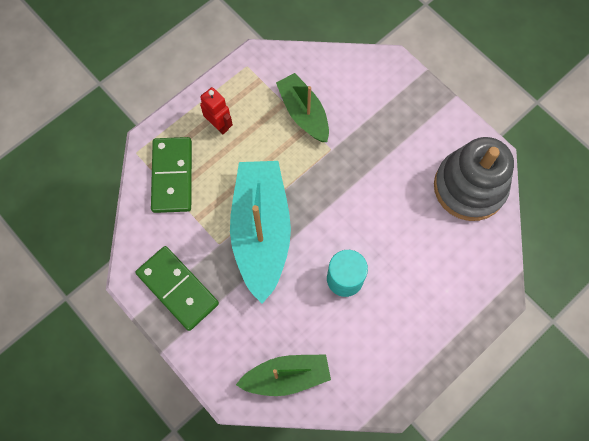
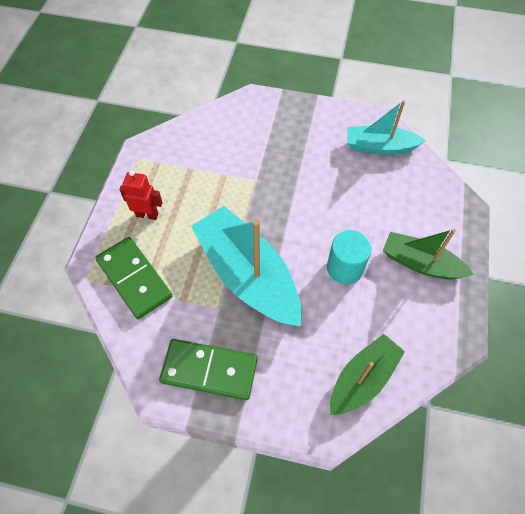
camera: 35 degrees left, 10 degrees down
(303, 113) = (212, 167): green boat -> green boat (420, 263)
(469, 187) = (379, 147): grey stacking toy -> turquoise boat

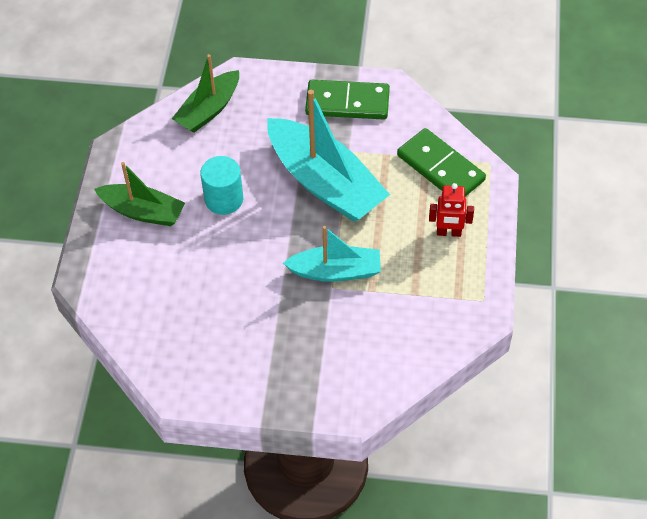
camera: 175 degrees right, 5 degrees down
(379, 147) = (176, 348): turquoise boat -> turquoise boat (335, 271)

